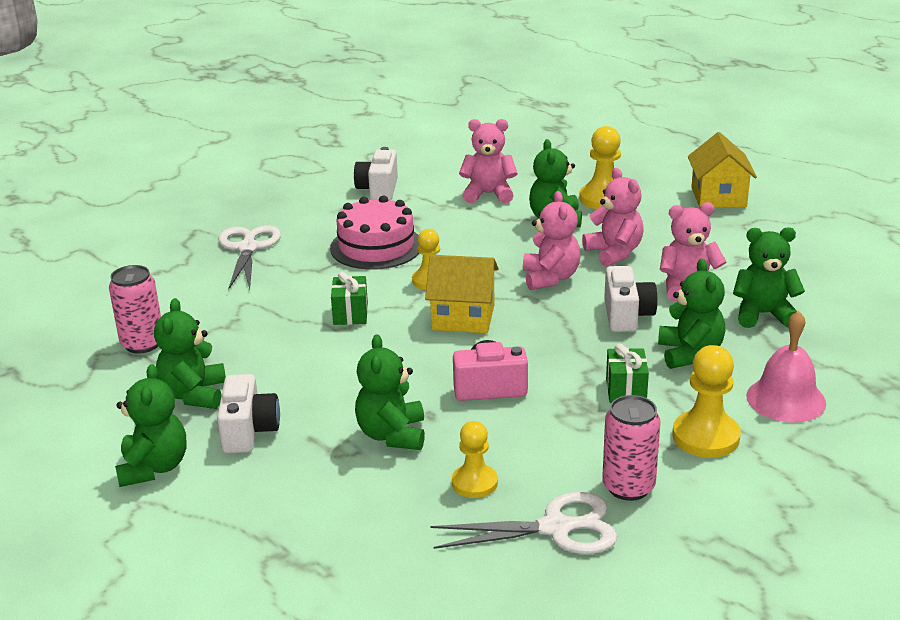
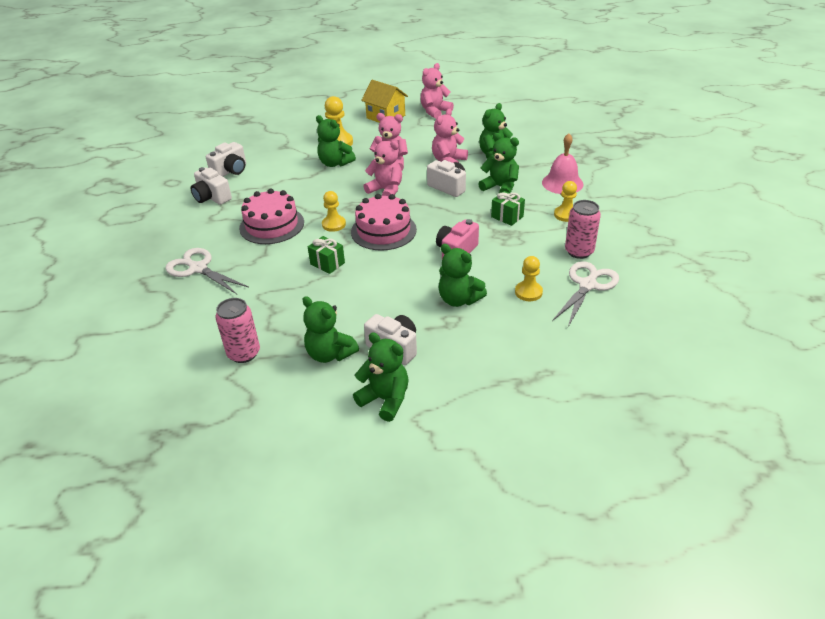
camera: 50 degrees left, 10 degrees up
(442, 173) = (231, 171): none -> white camera
(463, 317) = (383, 231): yellow house -> pink cake
(488, 194) = (277, 169): pink teddy bear -> pink teddy bear (435, 112)
(705, 437) = (566, 215): yellow pawn -> yellow pawn, size x0.67

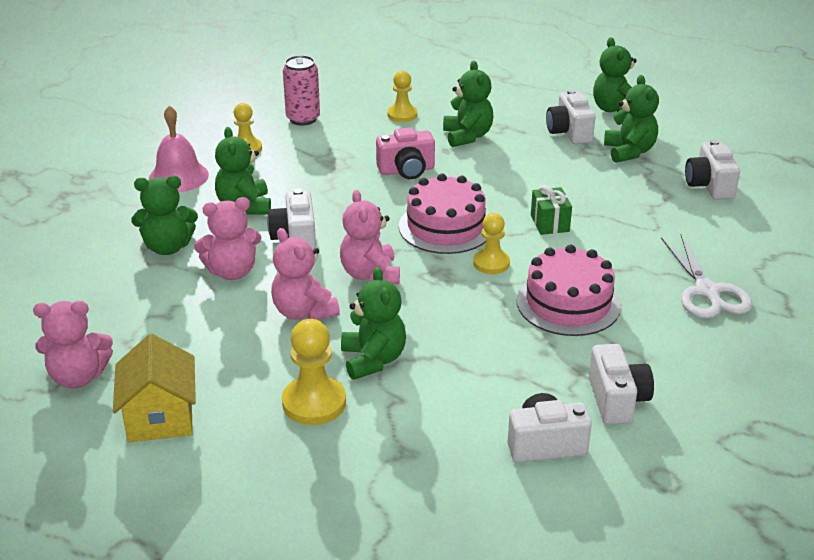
camera: 140 degrees left, 5 degrees down
(244, 353) = (709, 185): pink can -> white camera
(507, 217) = (300, 175): green gift -> none
(587, 285) = (348, 97): white scissors -> none

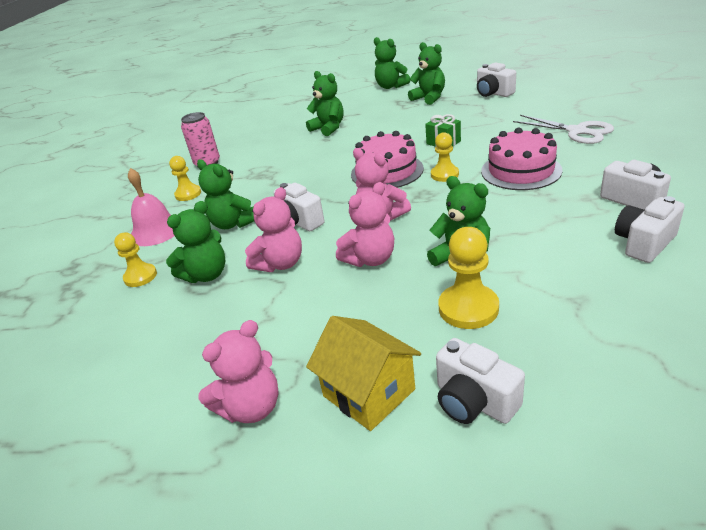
camera: 30 degrees left, 0 degrees up
(303, 312) = (370, 259): pink teddy bear -> pink teddy bear turned 60 degrees counterclockwise
(402, 115) = (272, 136): yellow pawn -> yellow pawn (140, 276)
(406, 170) = (317, 157): pink camera -> none
(569, 132) = (383, 104): white camera -> white camera (474, 401)

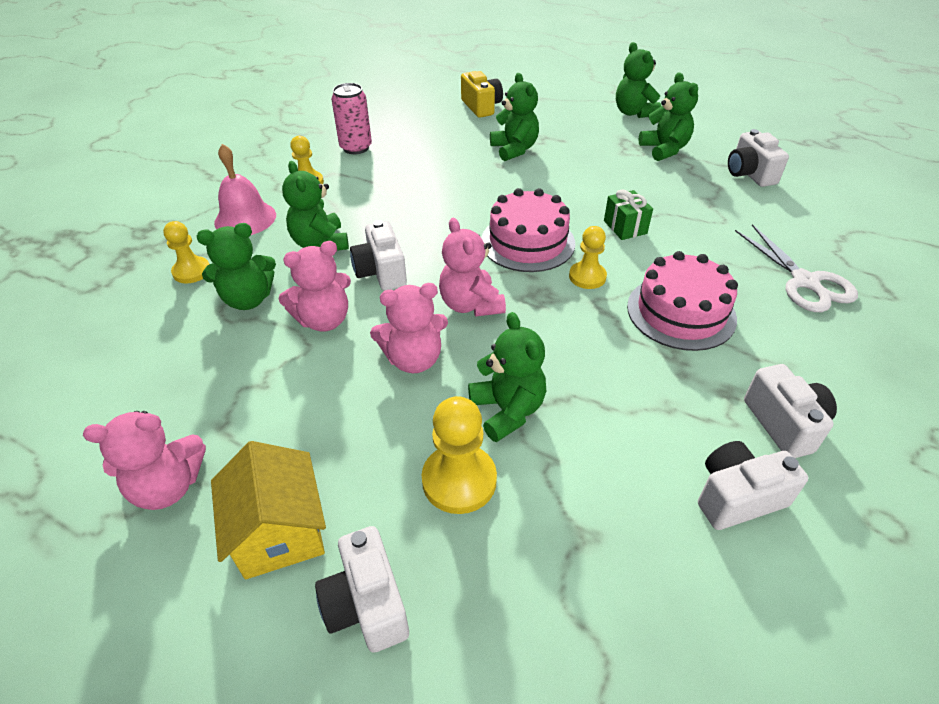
camera: 20 degrees right, 10 degrees up
(282, 114) = (481, 107): none -> yellow camera

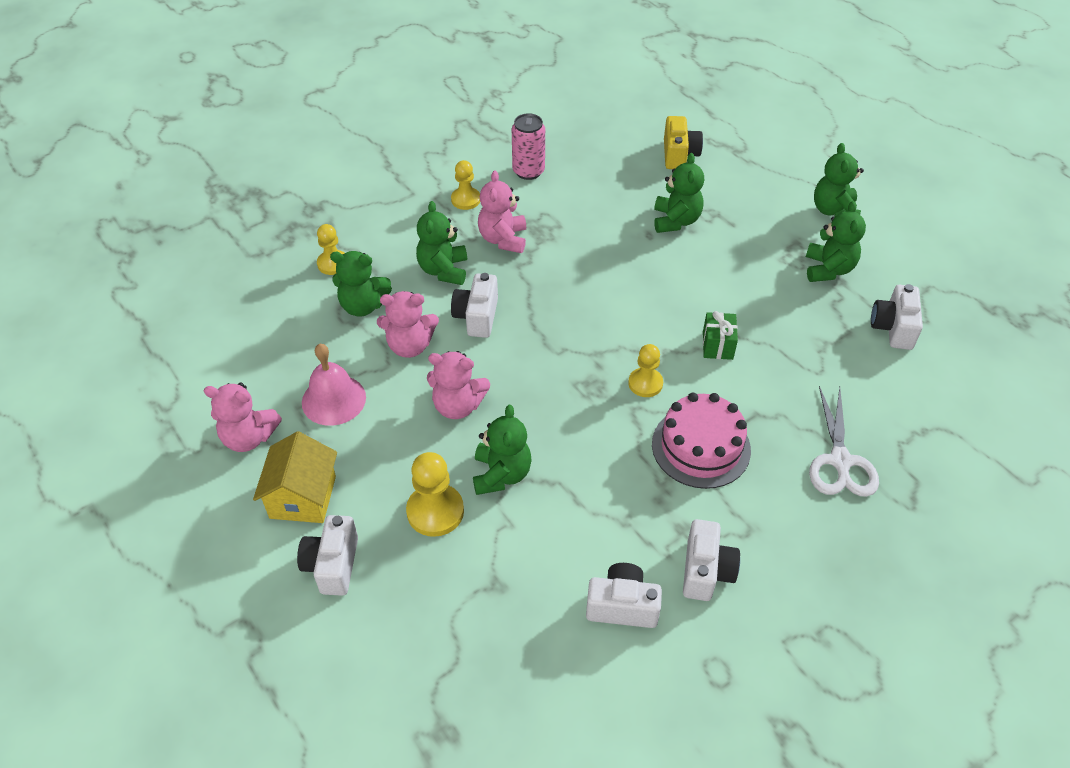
camera: 25 degrees right, 5 degrees up
(245, 218) = (396, 223): pink bell -> pink bell (333, 399)
(471, 305) = (530, 374): pink teddy bear -> pink teddy bear (503, 239)
(527, 242) = (617, 330): pink cake -> none

